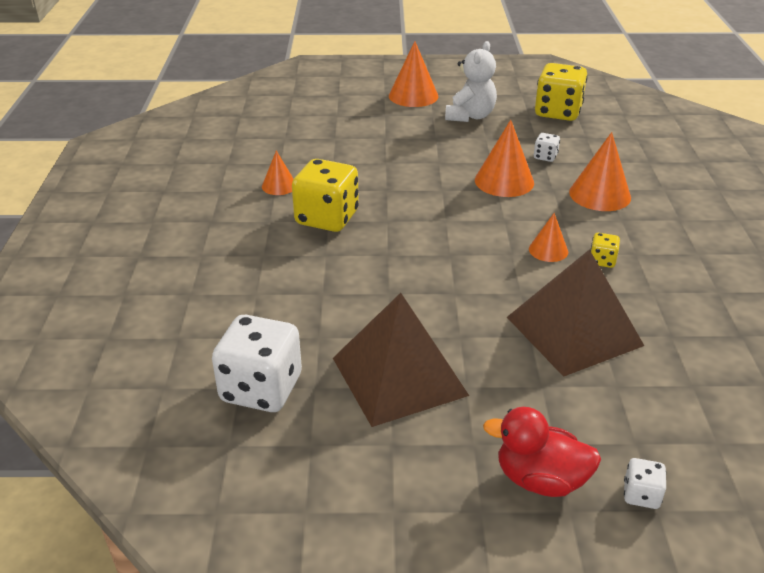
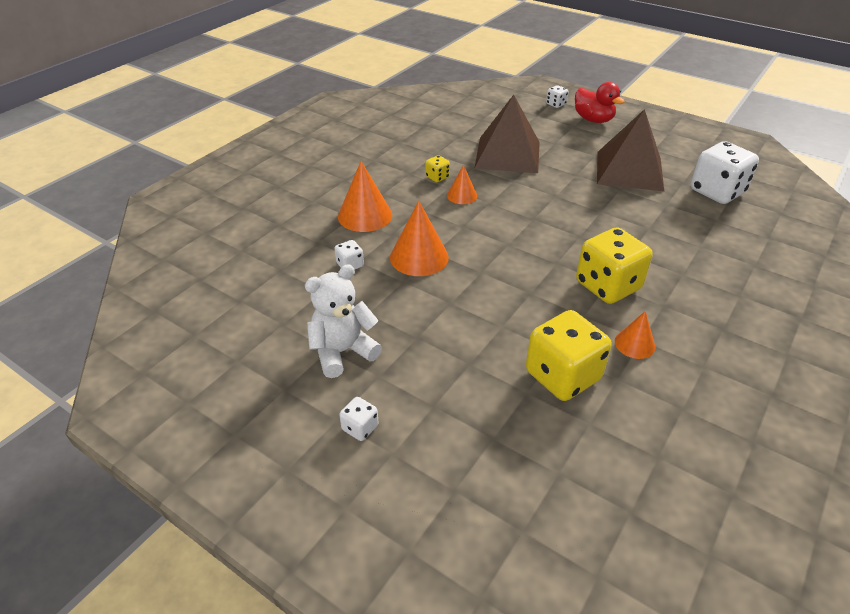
camera: 145 degrees left, 5 degrees up
(413, 96) = (360, 428): orange cone -> white dice
(558, 112) = (251, 312): yellow dice -> yellow dice (562, 376)

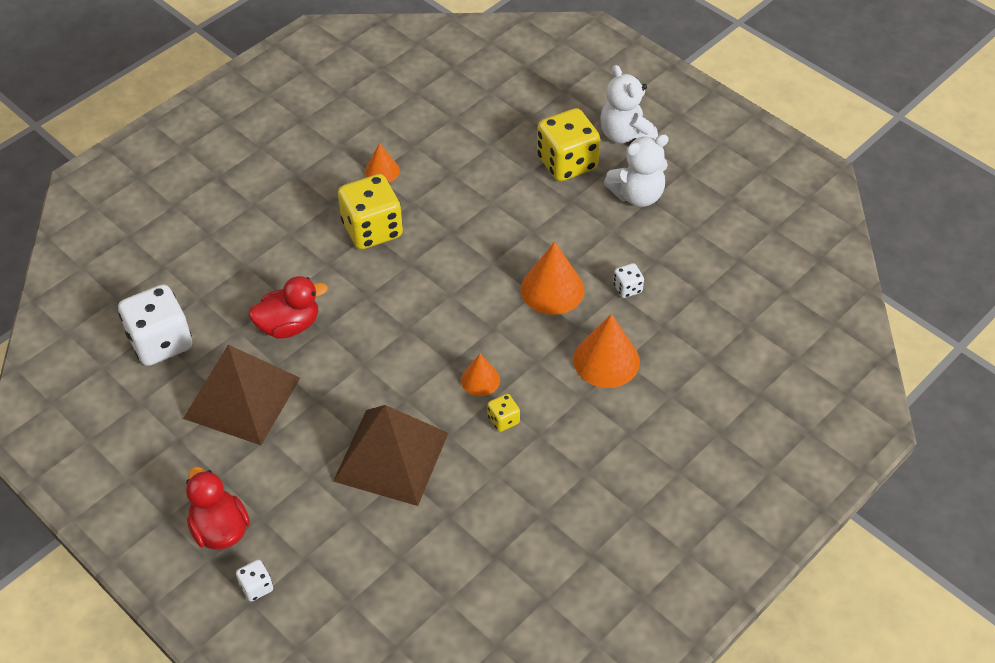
camera: 170 degrees left, 10 degrees up
(360, 428) = (625, 135): white dice -> white teddy bear
(562, 376) = (457, 153): yellow dice -> yellow dice (567, 163)
(628, 211) = (289, 325): none -> red duck

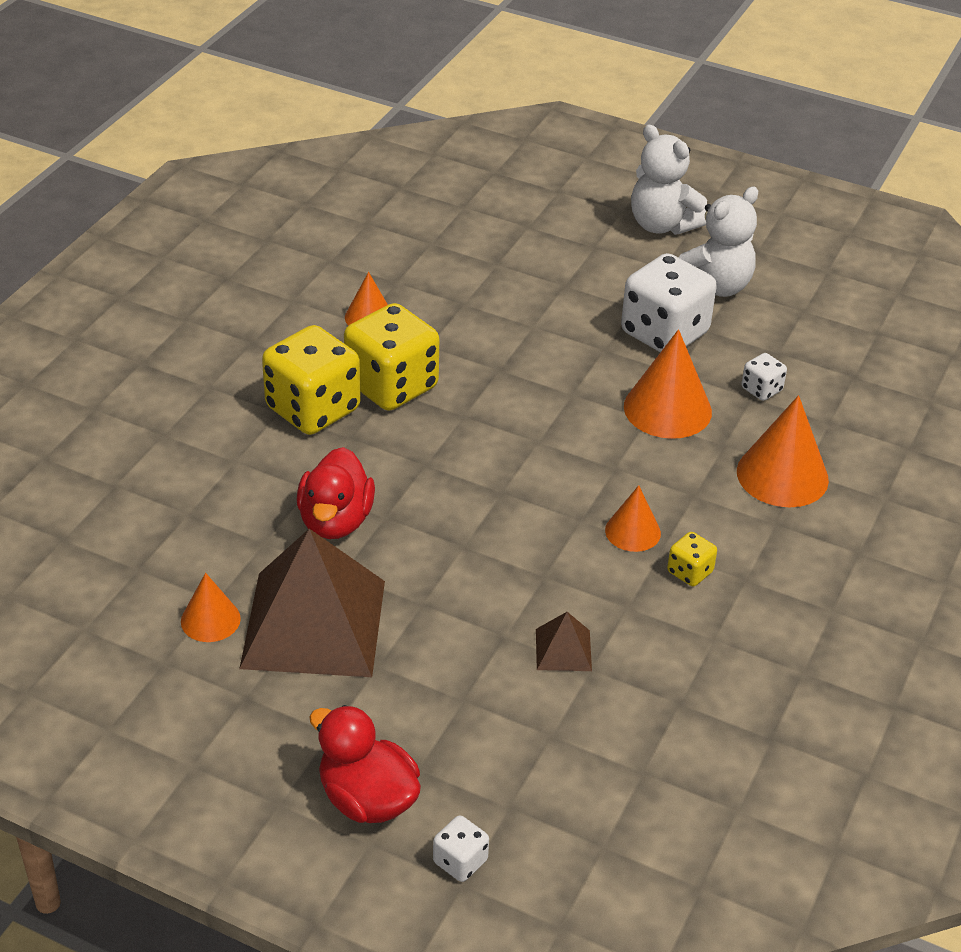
camera: 20 degrees left, 10 degrees down
(161, 342) = (158, 579): white dice -> white dice (664, 333)
(180, 379) = (210, 620): none -> orange cone
(289, 325) = (335, 521): red duck -> red duck turned 135 degrees clockwise
(391, 456) = (563, 649): brown pyramid -> brown pyramid, size x0.42
(567, 163) = (606, 267): yellow dice -> yellow dice (313, 409)

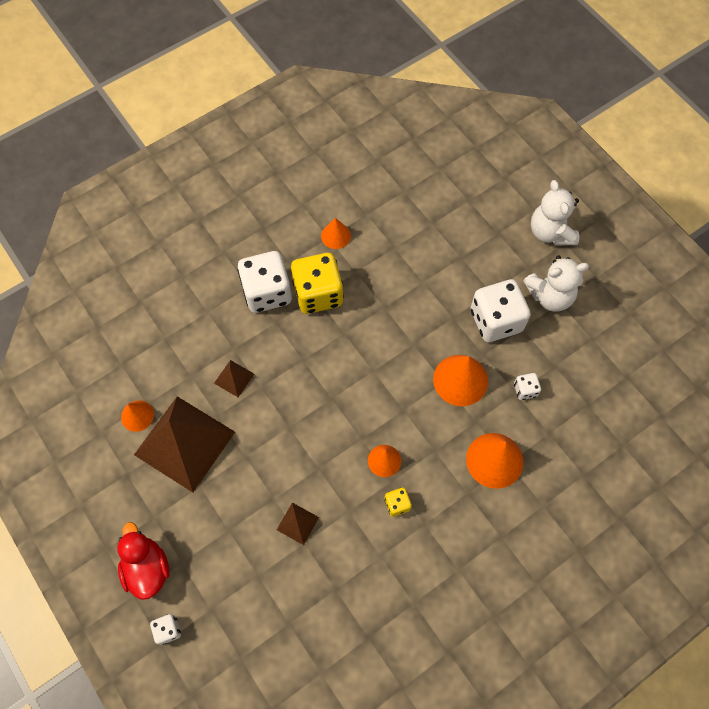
camera: 30 degrees right, 25 degrees up
(313, 409) = (267, 292): yellow dice -> white dice
(335, 521) = (234, 378): red duck -> brown pyramid

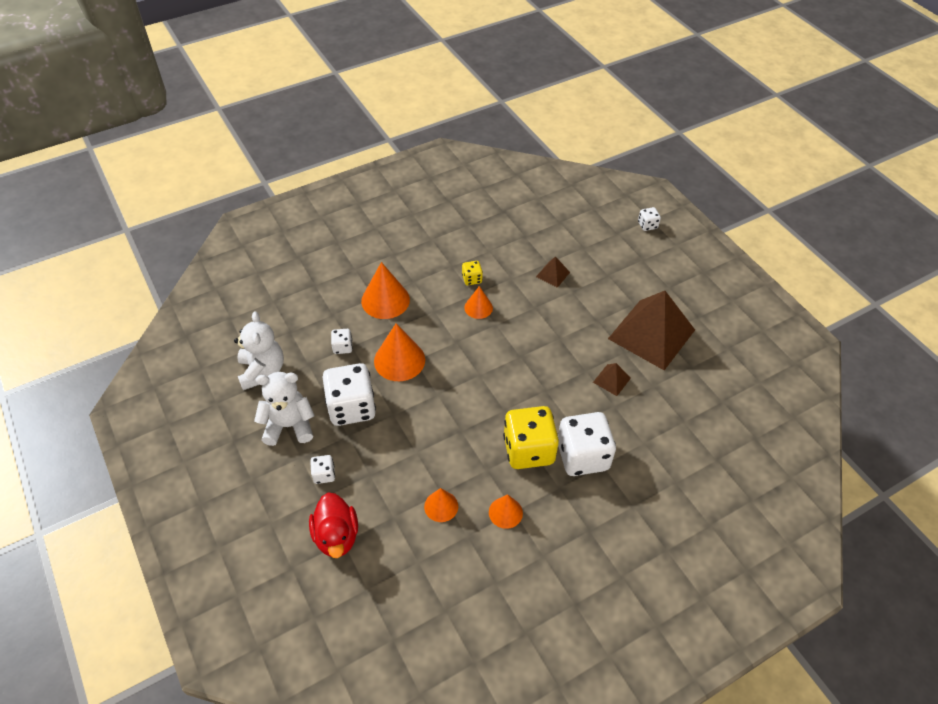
camera: 175 degrees left, 15 degrees down
(137, 415) = (698, 358): orange cone -> orange cone (441, 506)
(147, 568) = (669, 258): red duck -> red duck (336, 536)
(502, 253) = (324, 474): none -> white dice
(550, 232) = (262, 493): white teddy bear -> white teddy bear (262, 371)

